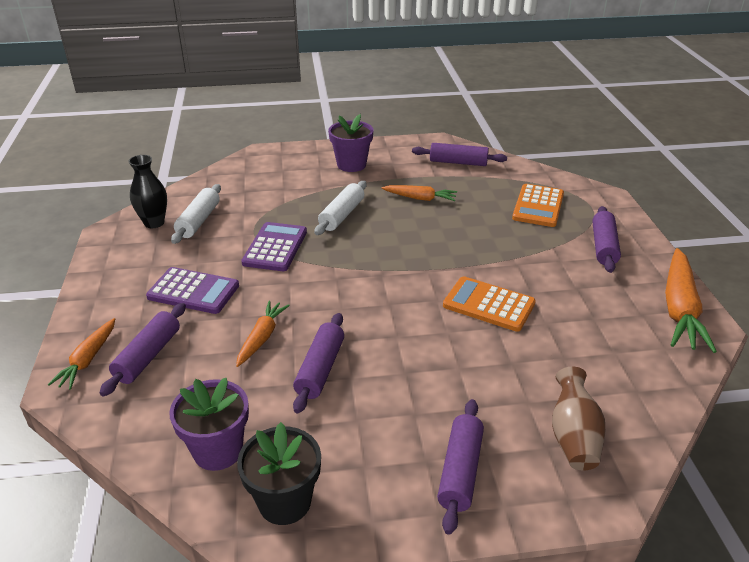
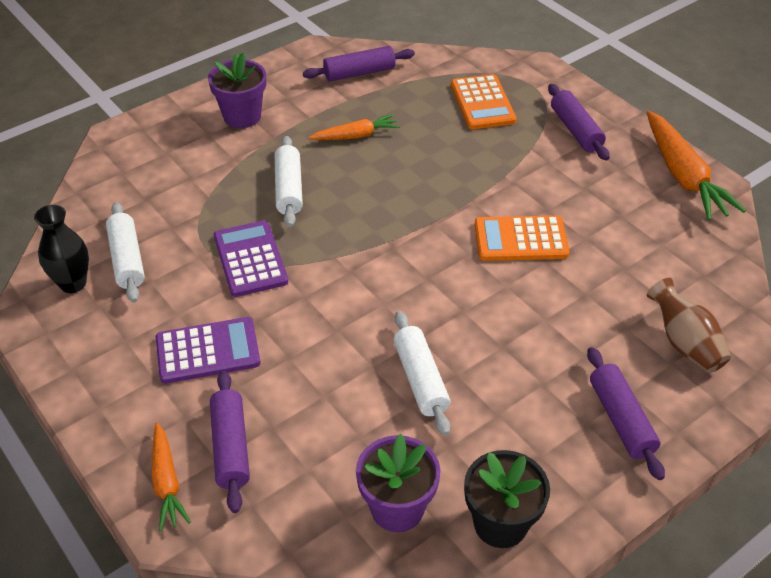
camera: 30 degrees left, 10 degrees up
(262, 338) = (332, 372): orange carrot -> none
(320, 369) = (420, 379): purple rolling pin -> white rolling pin

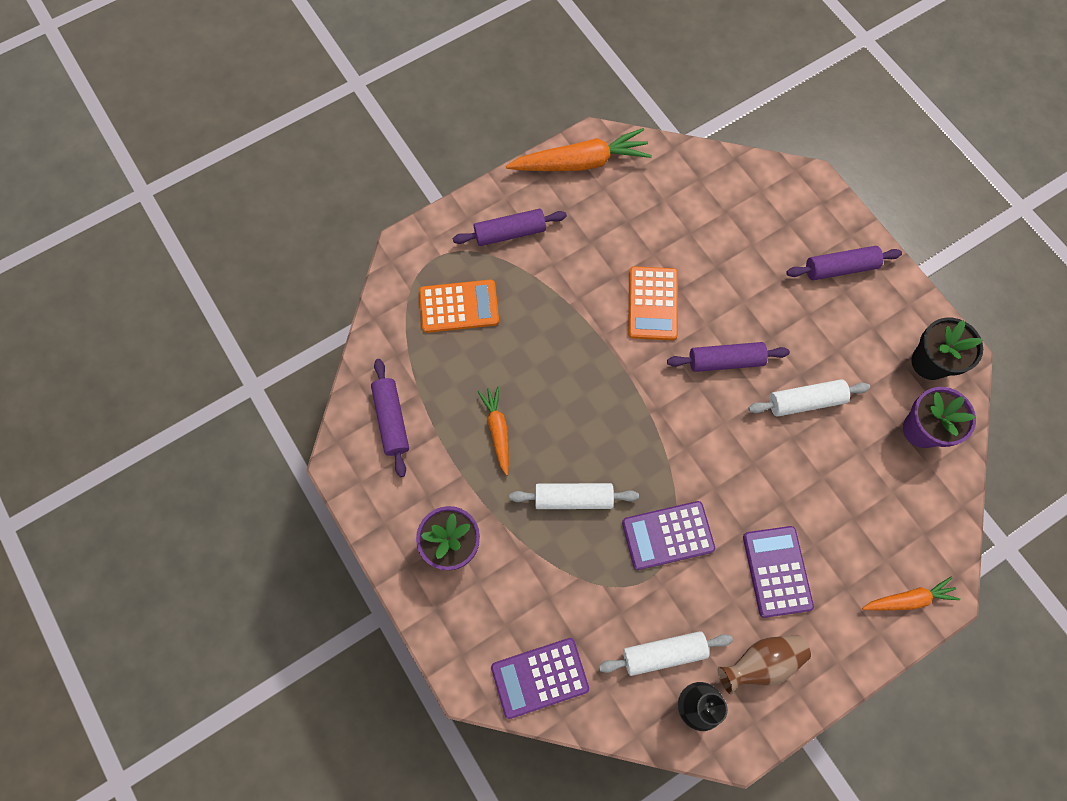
camera: 85 degrees left, 25 degrees up
(115, 176) = (540, 677): none -> purple calculator
(230, 447) = (874, 550): purple rolling pin -> purple rolling pin (725, 361)
(684, 343) = (768, 209): brown vase -> brown vase (761, 662)

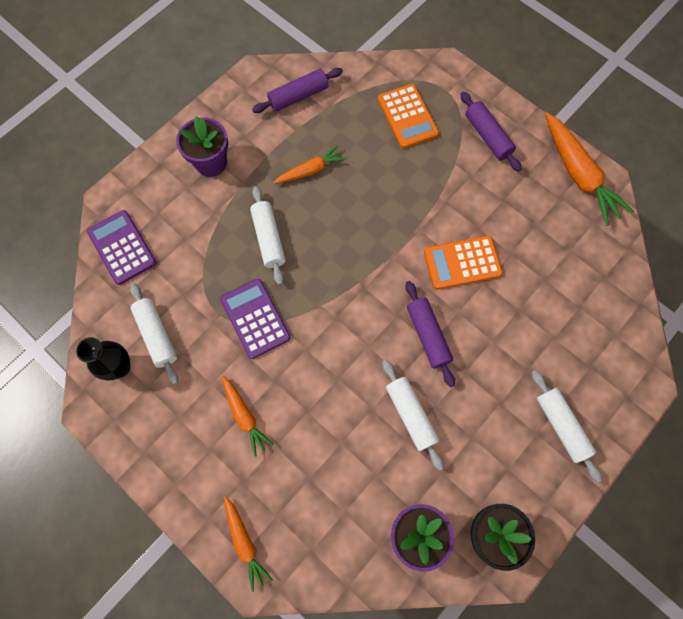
camera: 75 degrees right, 0 degrees up
(761, 662) = (163, 416): brown vase -> none
(777, 571) = (244, 416): purple calculator -> orange carrot
(840, 268) = (561, 425): purple rolling pin -> white rolling pin

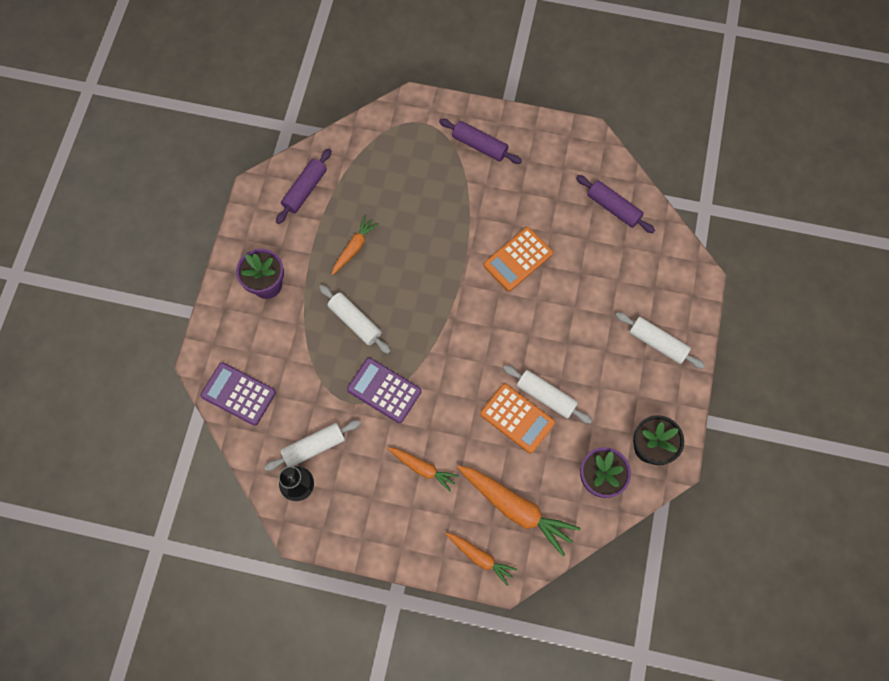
camera: 30 degrees left, 0 degrees up
(156, 335) = (314, 447): white rolling pin -> white rolling pin turned 60 degrees counterclockwise
(407, 116) = (406, 161): orange calculator -> orange calculator (517, 418)
(427, 335) = (524, 330): purple rolling pin -> purple rolling pin (613, 208)
(578, 174) = (566, 141): orange carrot -> orange carrot (516, 508)

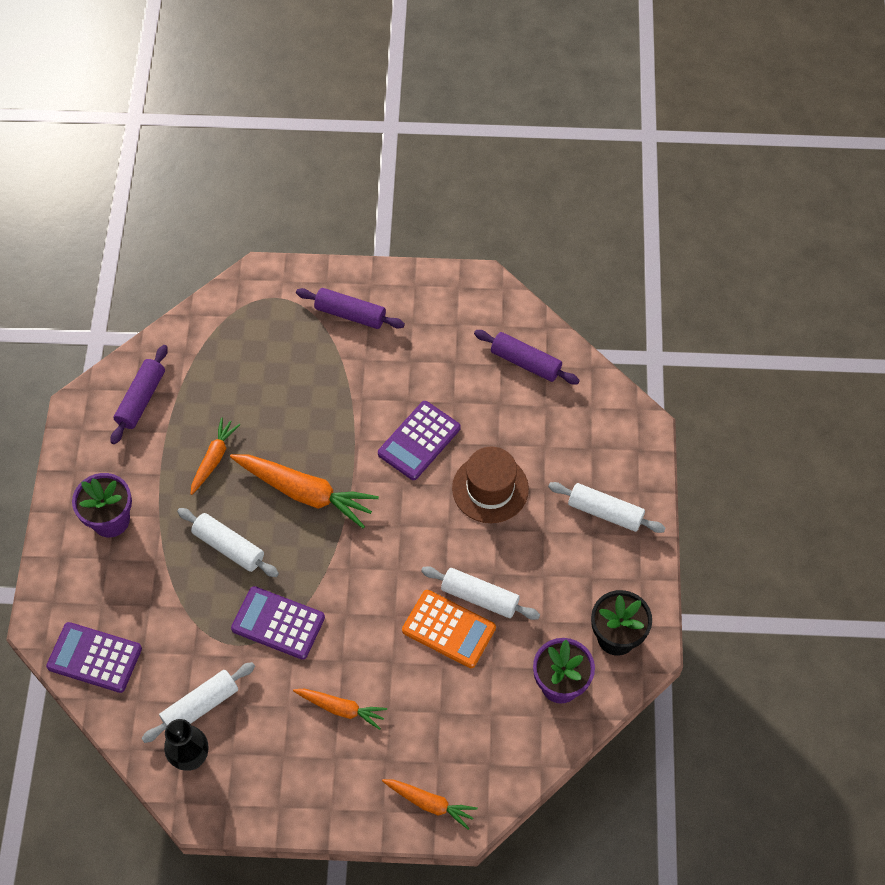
camera: 10 degrees left, 10 degrees down
(516, 508) = (464, 737): orange carrot -> orange carrot (305, 493)
(518, 259) = (419, 441): orange calculator -> purple calculator
(568, 308) = (490, 488): none -> brown hat

